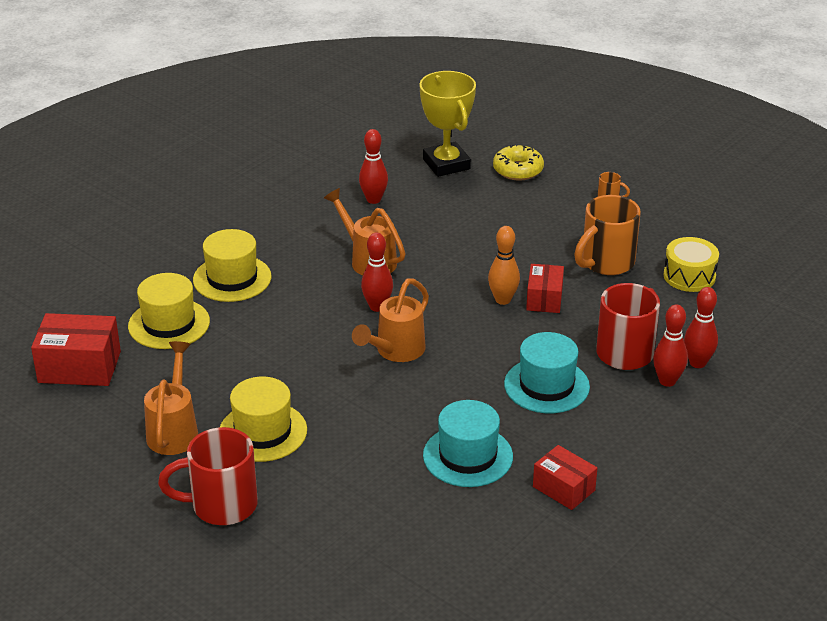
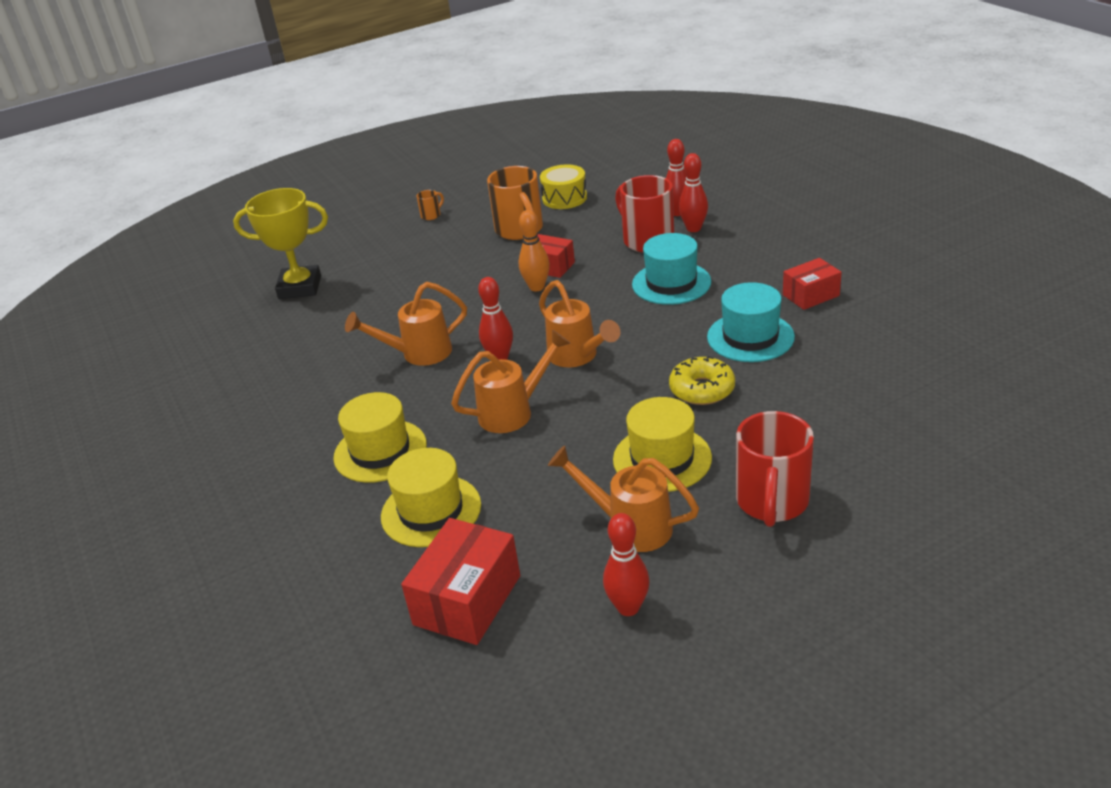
camera: 65 degrees left, 0 degrees up
(303, 334) = (514, 411): none -> orange watering can
(373, 199) = (319, 337): red bowling pin -> red bowling pin (628, 607)
(518, 170) = (347, 251): yellow donut -> yellow donut (702, 389)

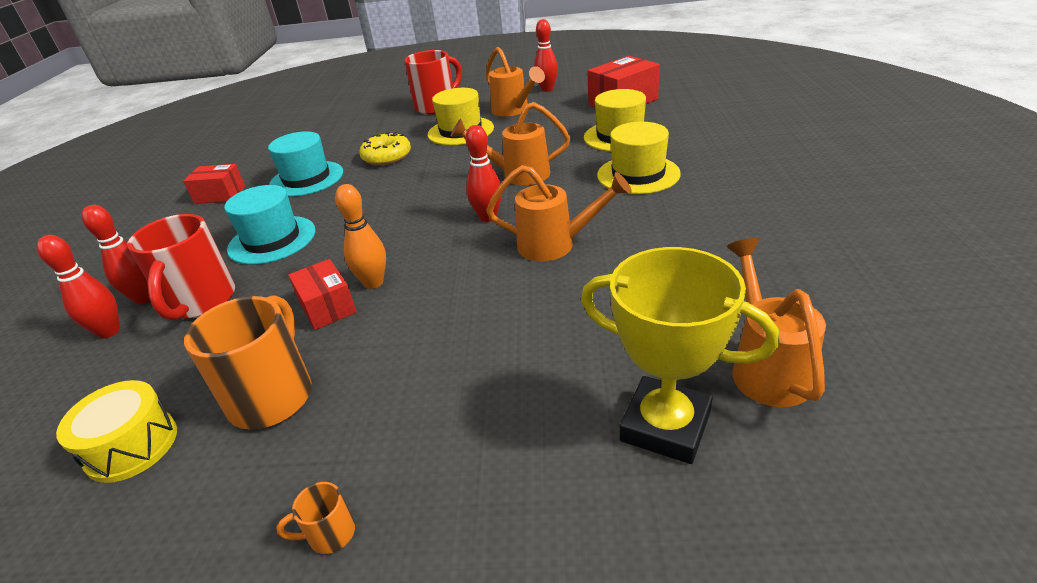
camera: 150 degrees left, 0 degrees up
(578, 357) = (429, 199): orange watering can -> orange watering can (766, 366)

